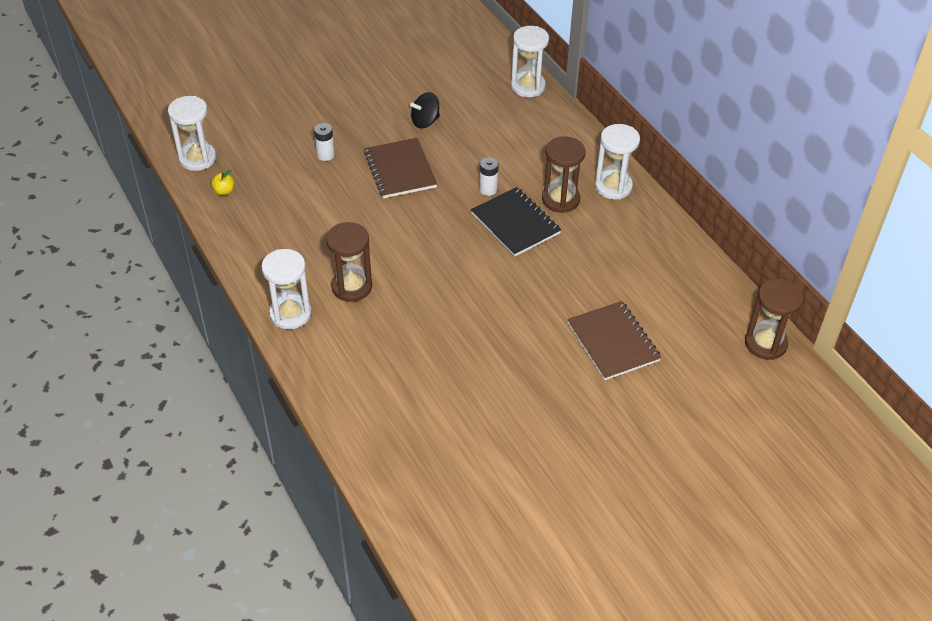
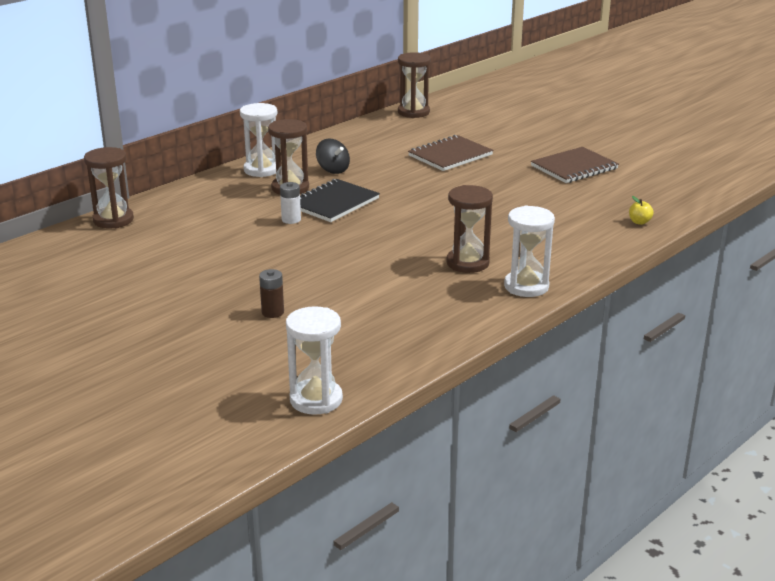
camera: 105 degrees left, 20 degrees down
(224, 191) = (368, 365): yellow apple -> yellow apple (639, 222)
(325, 155) = (272, 312): white battery -> brown battery
(400, 170) = (280, 266): brown notebook -> brown notebook (574, 167)
(425, 121) = (191, 264): black spinning top -> black spinning top (333, 170)
(528, 86) = (113, 220): white hourglass -> brown hourglass

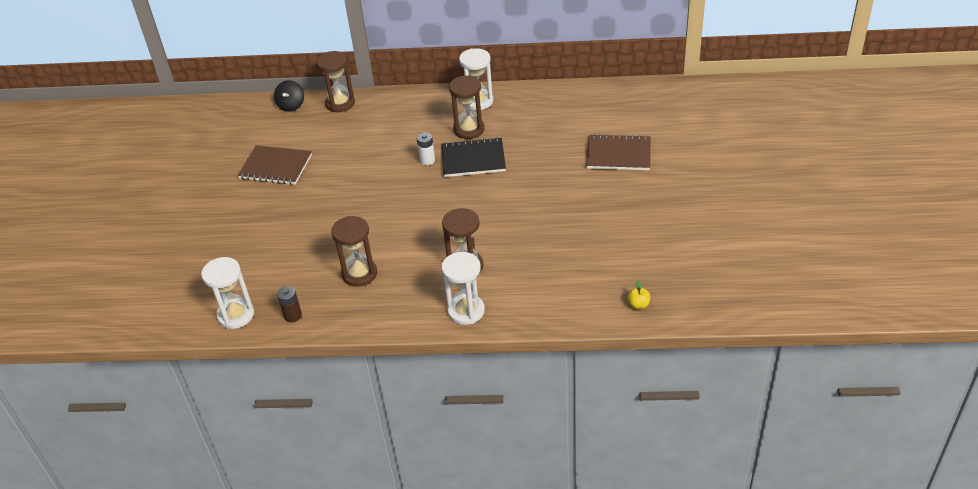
camera: 50 degrees right, 15 degrees up
(272, 312) = (308, 234): brown battery -> brown battery (293, 316)
(333, 170) = (520, 125): black spinning top -> black spinning top (291, 105)
(413, 112) = (667, 91): brown hourglass -> brown hourglass (359, 274)
(574, 167) = (688, 219): brown notebook -> brown notebook (276, 166)

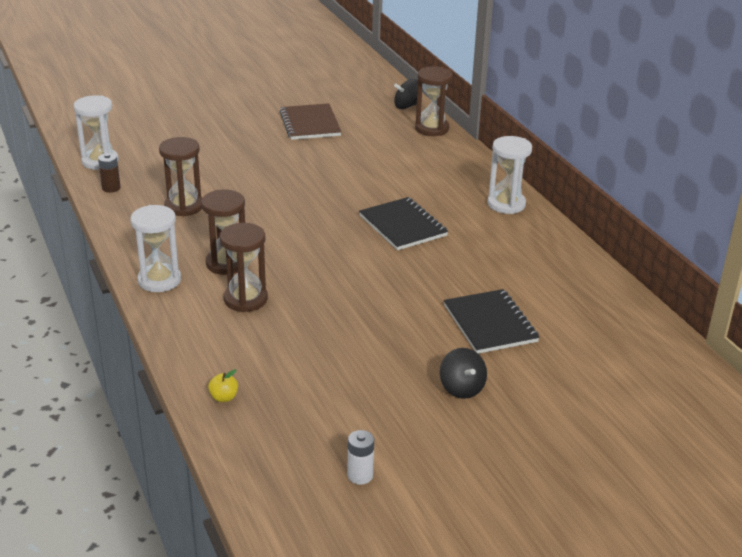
camera: 60 degrees right, 10 degrees down
(427, 160) = (379, 199): white battery -> white battery (360, 475)
(469, 129) = (451, 211): brown hourglass -> brown hourglass (245, 299)
(618, 154) = (490, 323): brown notebook -> black notebook
(681, 188) = (462, 388): none -> black spinning top

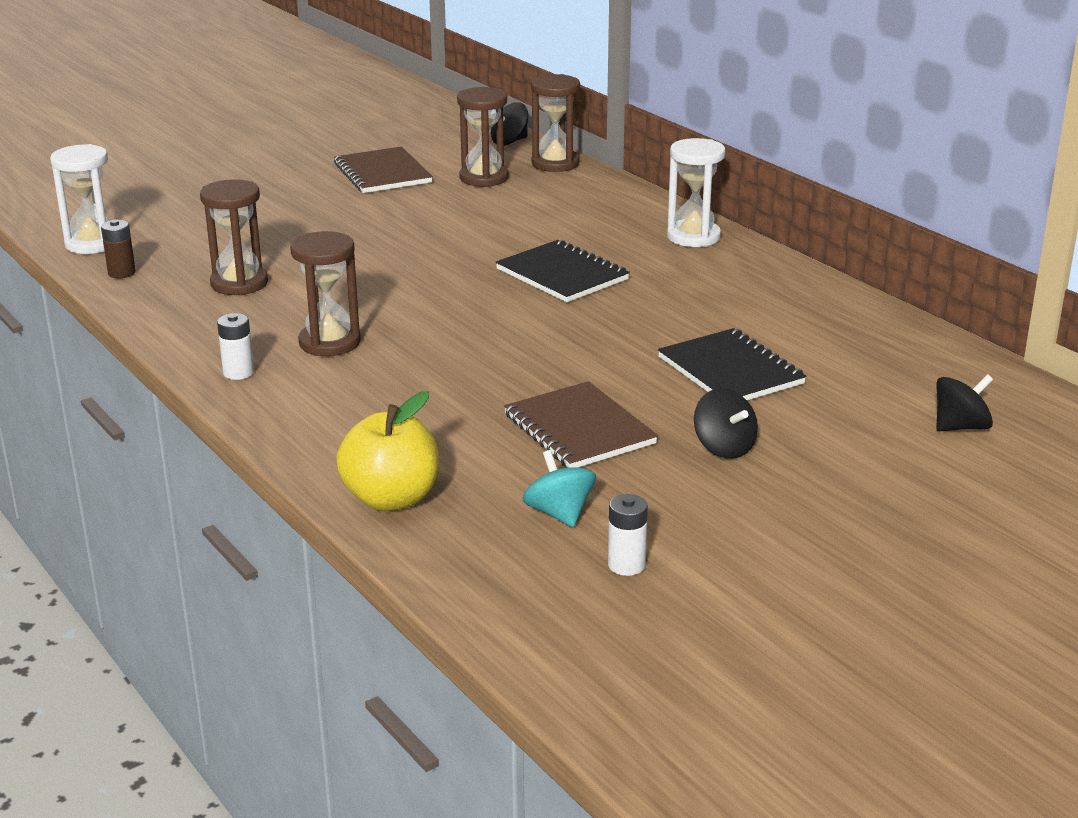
camera: 10 degrees left, 5 degrees down
(159, 280) = (238, 373): white hourglass -> white battery
(224, 397) = (391, 499): yellow apple -> yellow apple, size x2.30
(245, 299) = (375, 381): brown hourglass -> brown hourglass (484, 178)
(330, 426) = (559, 513): none -> turquoise spinning top
(368, 358) = (579, 429): none -> brown notebook
(636, 394) = (960, 427): none -> black spinning top

